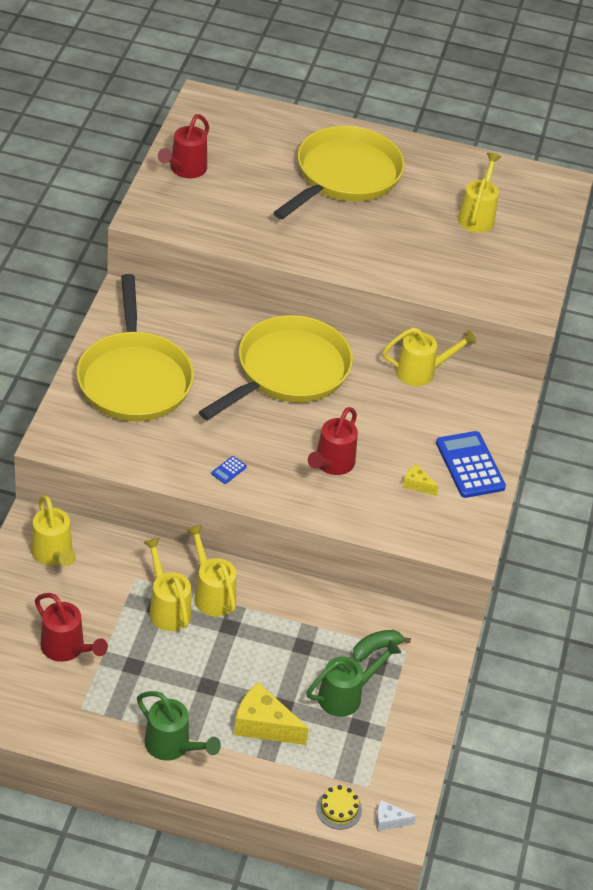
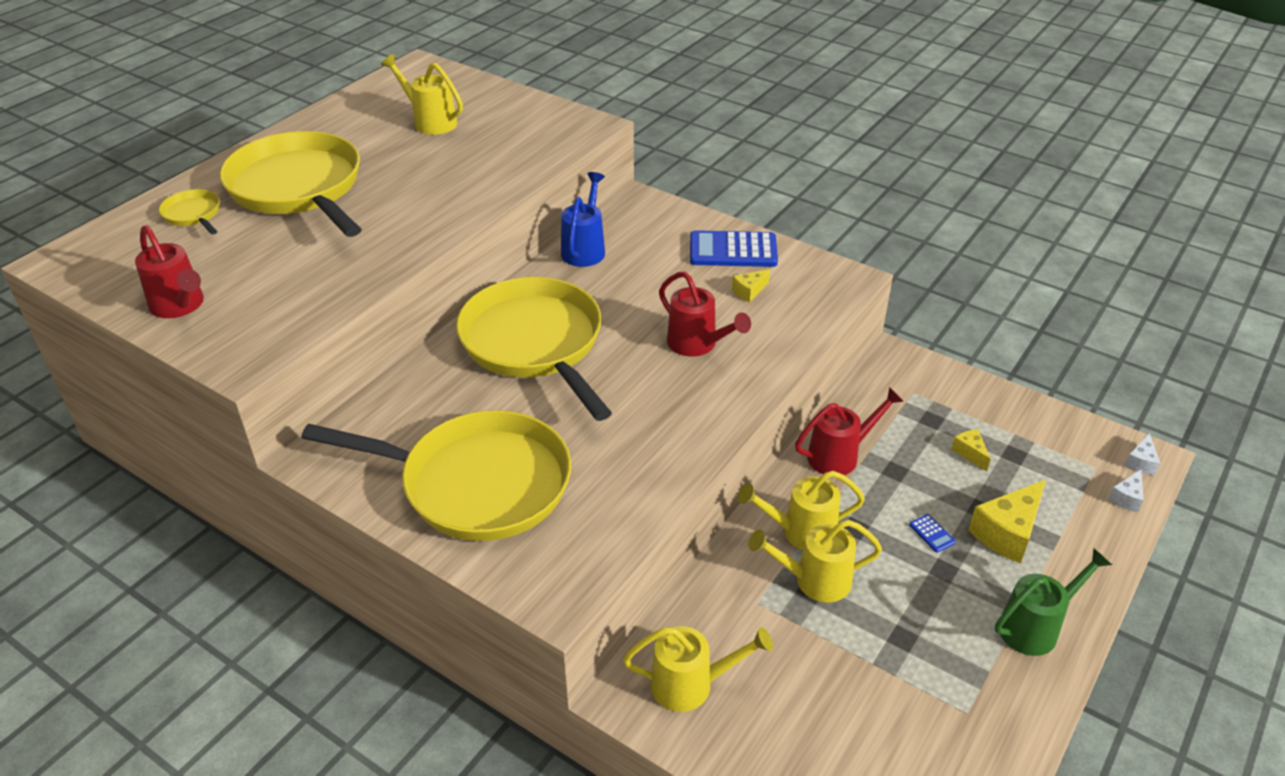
camera: 65 degrees left, 5 degrees down
(67, 649) = (863, 706): red watering can -> red watering can (840, 455)
(229, 470) = (677, 430): blue calculator -> blue calculator (932, 533)
(285, 138) = (193, 214): none -> yellow pan
(339, 809) = (1126, 498): yellow cake -> white cheese
(346, 695) = (970, 453): green watering can -> yellow cheese
(376, 648) = (908, 414): green banana -> none
(421, 372) = (585, 249): yellow watering can -> blue watering can

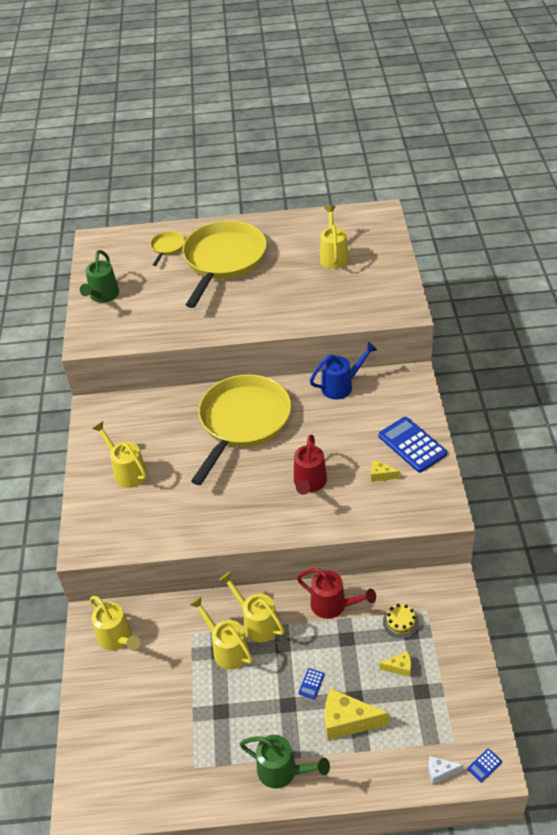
camera: 55 degrees right, 5 degrees up
(180, 306) = (102, 296): red watering can -> green watering can
(476, 484) = (127, 471): yellow pan -> yellow watering can
(911, 419) = (400, 622): none -> yellow cake
(970, 453) = (399, 667): yellow cheese -> yellow cheese turned 60 degrees clockwise
(1140, 462) = (484, 765): white cheese -> blue calculator

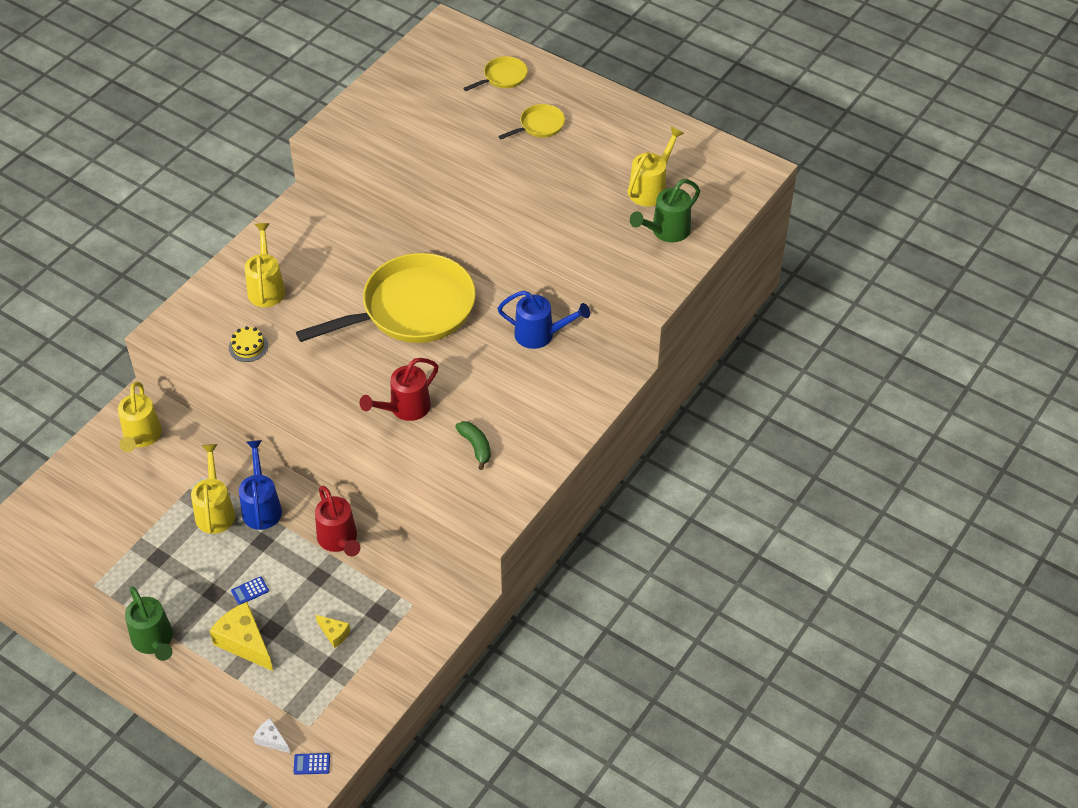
camera: 35 degrees right, 5 degrees up
(102, 296) = (390, 94): green watering can -> green watering can (666, 231)
(223, 260) = (539, 125): yellow pan -> yellow pan, size x0.42
(256, 622) = (261, 506): yellow watering can -> blue watering can
(381, 475) = (476, 447): yellow cheese -> green banana
(400, 622) = (379, 597): yellow cake -> yellow cake (248, 346)
(412, 445) = (538, 438): blue calculator -> none

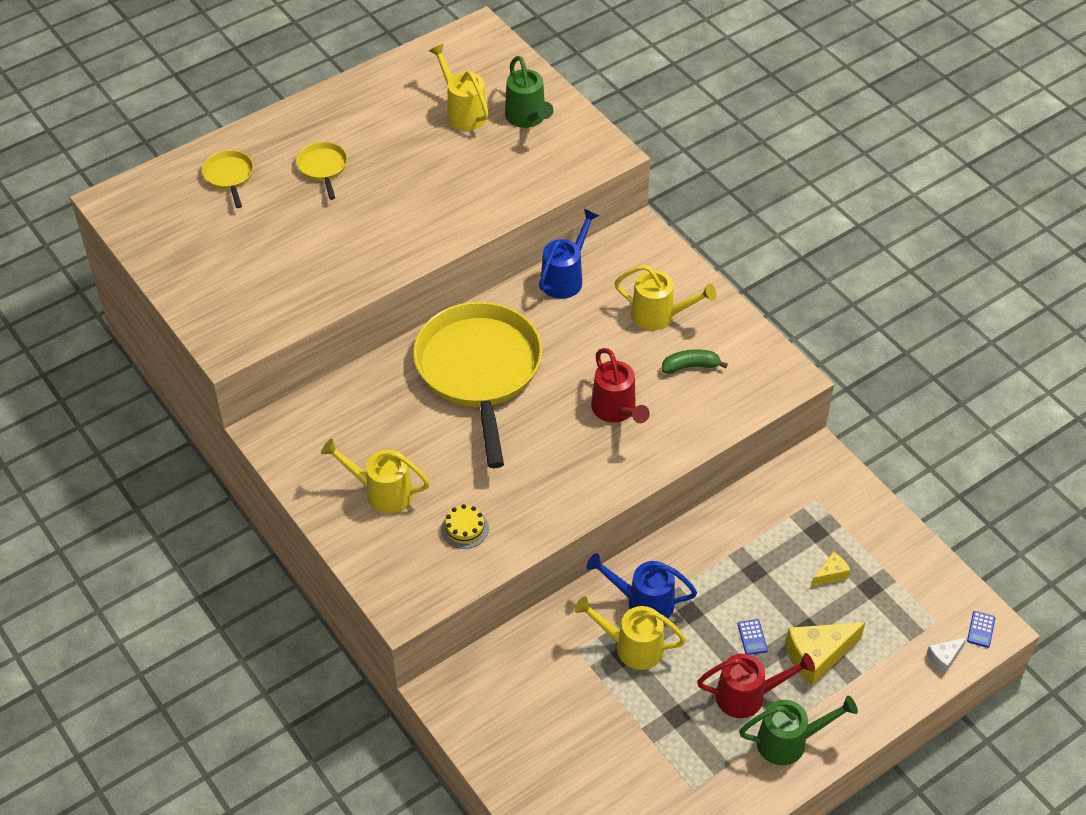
camera: 70 degrees left, 0 degrees up
(141, 437) = (495, 699): yellow watering can -> yellow watering can (659, 316)
(339, 540) = (714, 542): red watering can -> red watering can (748, 696)

